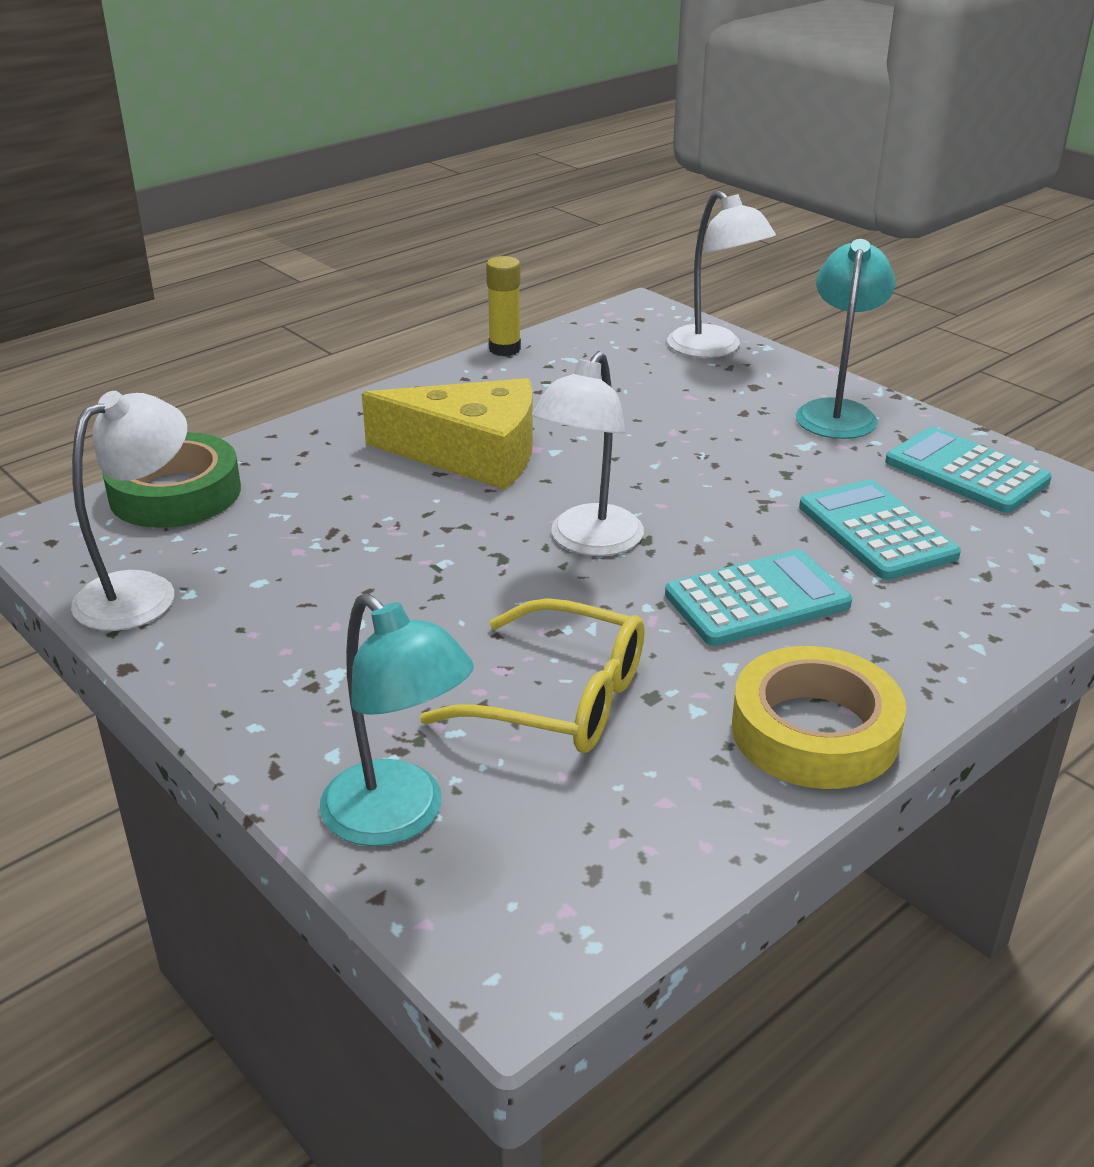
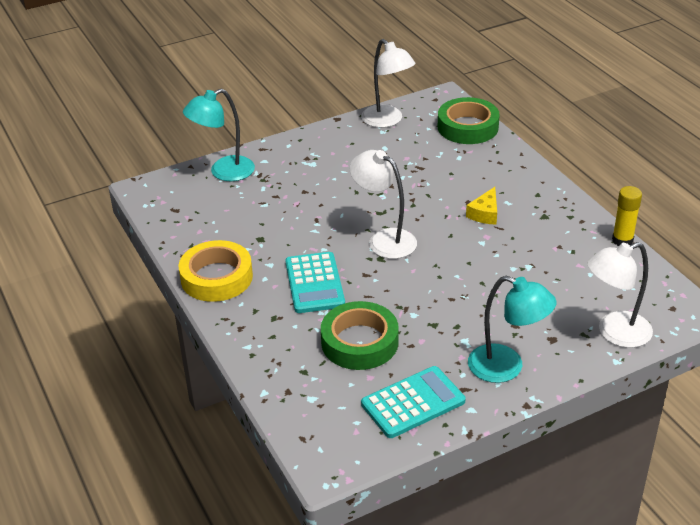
camera: 105 degrees right, 5 degrees up
(471, 454) = (485, 213): yellow cheese -> yellow cheese, size x0.47
(558, 698) = (270, 214): yellow glasses -> none
(876, 531) = (359, 342): turquoise calculator -> green tape

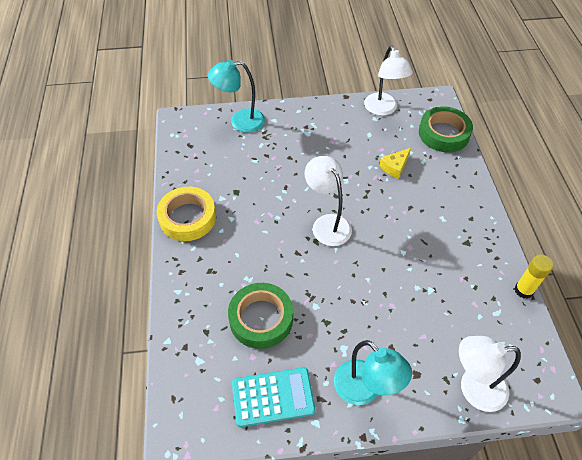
camera: 20 degrees right, 15 degrees up
(314, 283) = (255, 248): turquoise calculator -> none
(485, 213) = (419, 224): yellow cheese -> yellow cheese (395, 167)

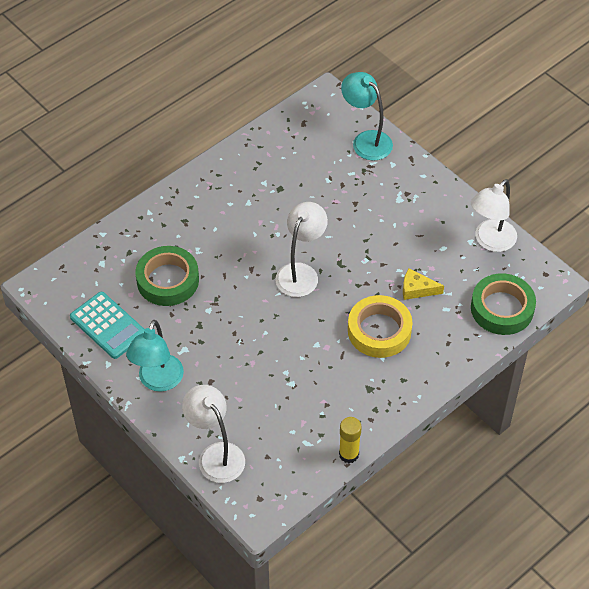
camera: 55 degrees right, 0 degrees up
(187, 217) = (223, 173): yellow tape -> yellow tape (379, 331)

